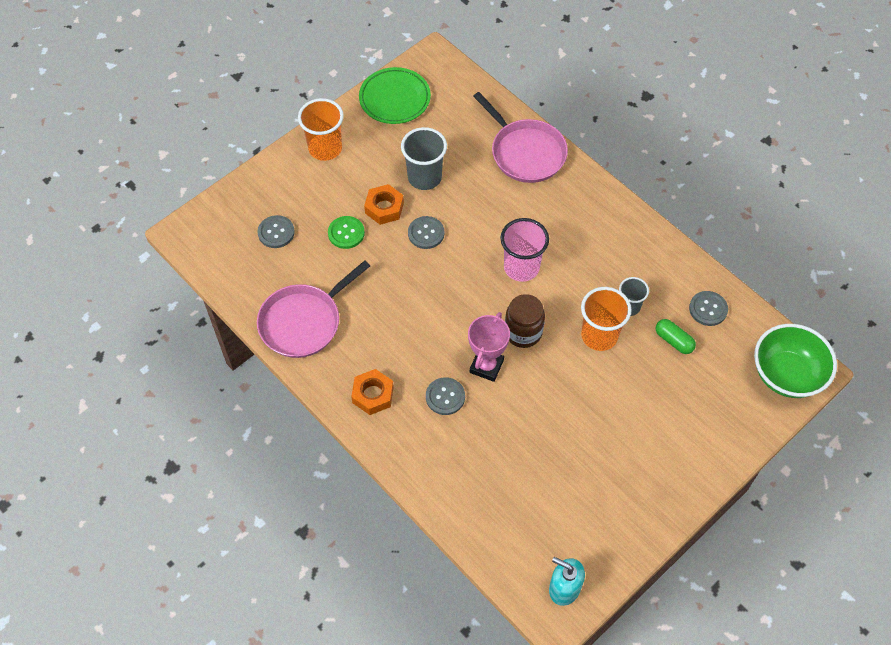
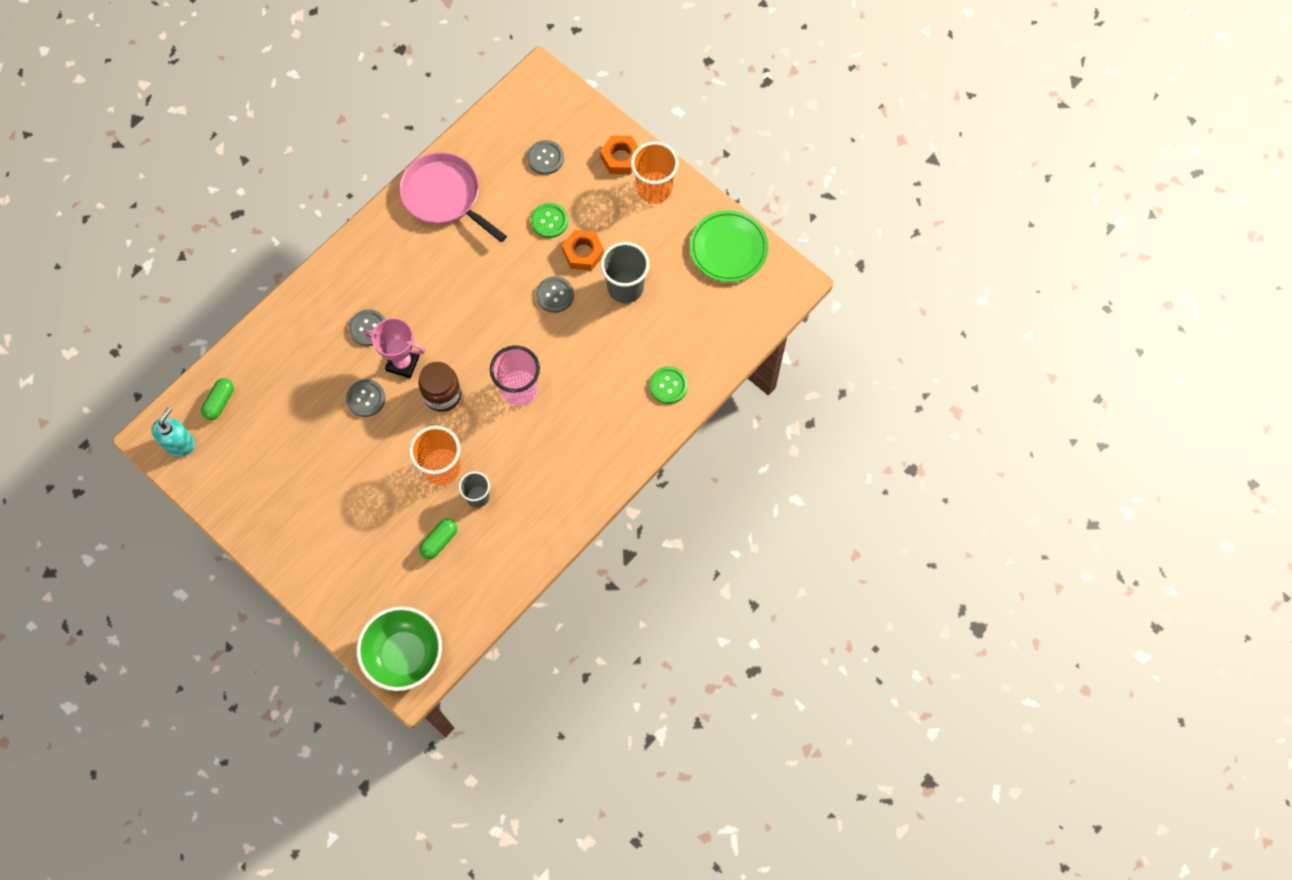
camera: 85 degrees right, 10 degrees up
(373, 395) = (368, 265): orange nut -> orange nut (621, 158)
(518, 545) = (220, 402): none -> green capsule
(525, 152) = (668, 385): pink pan -> green button
(708, 309) = (479, 576): grey button -> grey button (366, 398)

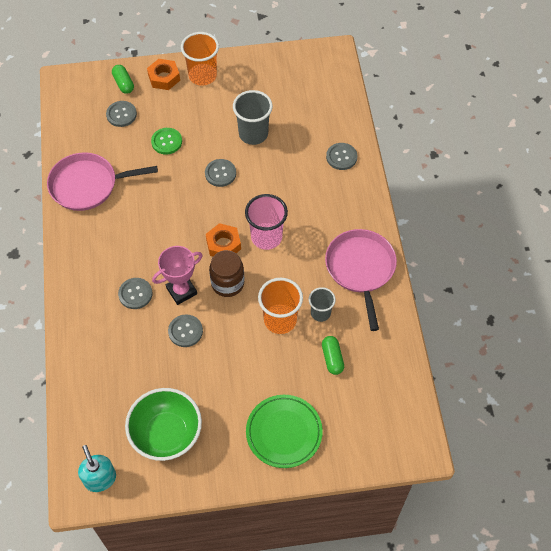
camera: 50 degrees left, 10 degrees down
(220, 402) = (95, 428): green capsule -> green capsule (123, 83)
(404, 655) = (398, 439): green bowl -> green bowl (166, 434)
(554, 496) = (360, 269): none -> pink pan
(583, 253) = (207, 139): orange nut -> orange nut (223, 244)
(668, 385) = (341, 157): green button -> grey button
(728, 248) = (280, 67): green plate -> green plate (284, 432)

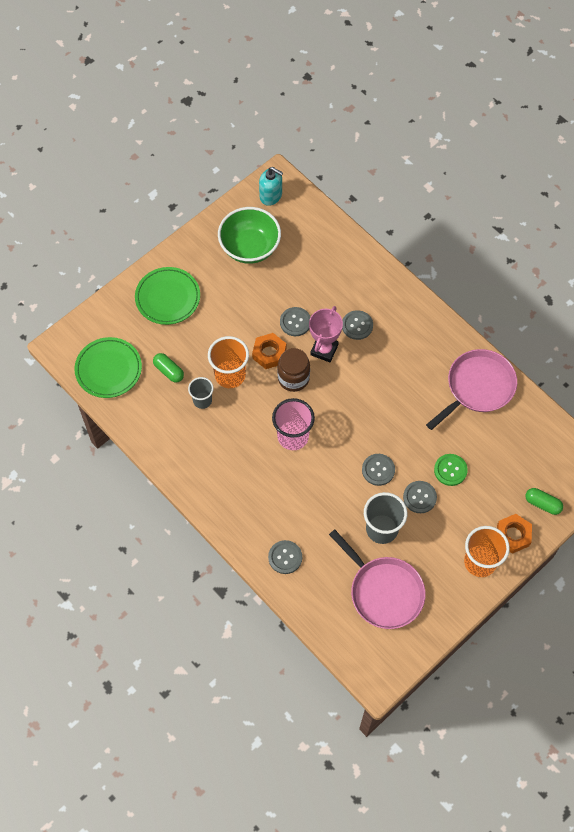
camera: 145 degrees right, 5 degrees up
(121, 114) = (514, 471): grey button -> grey button (419, 497)
(223, 244) = (323, 408): orange nut -> orange nut (269, 353)
(360, 269) = (195, 458): pink pan -> pink pan (383, 591)
(387, 395) = (108, 369): none -> green plate

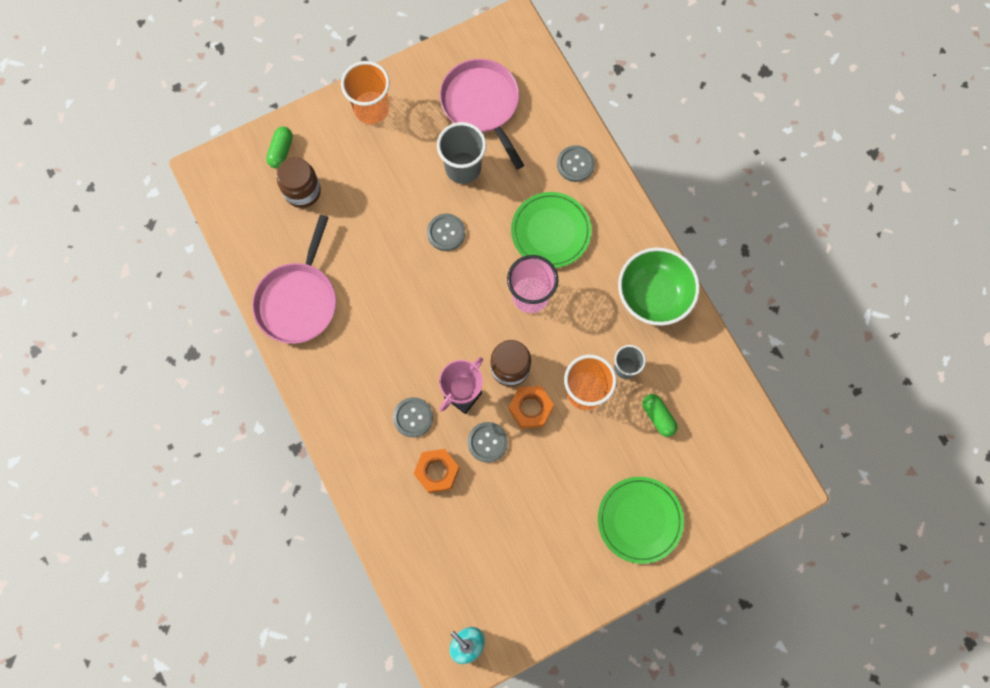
camera: 165 degrees left, 10 degrees up
(108, 369) = (731, 438): green plate -> green plate (551, 231)
(250, 247) = (516, 568): green bowl -> green bowl (653, 295)
(419, 497) = (410, 191): grey button -> none
(450, 470) = (366, 212): green button -> none
(477, 387) = (298, 300): pink pan -> pink pan turned 45 degrees counterclockwise
(510, 474) = (302, 191): none -> brown jar
(513, 535) = (326, 127): orange nut -> orange nut (437, 471)
(542, 504) = (281, 151): green capsule -> green capsule turned 60 degrees clockwise

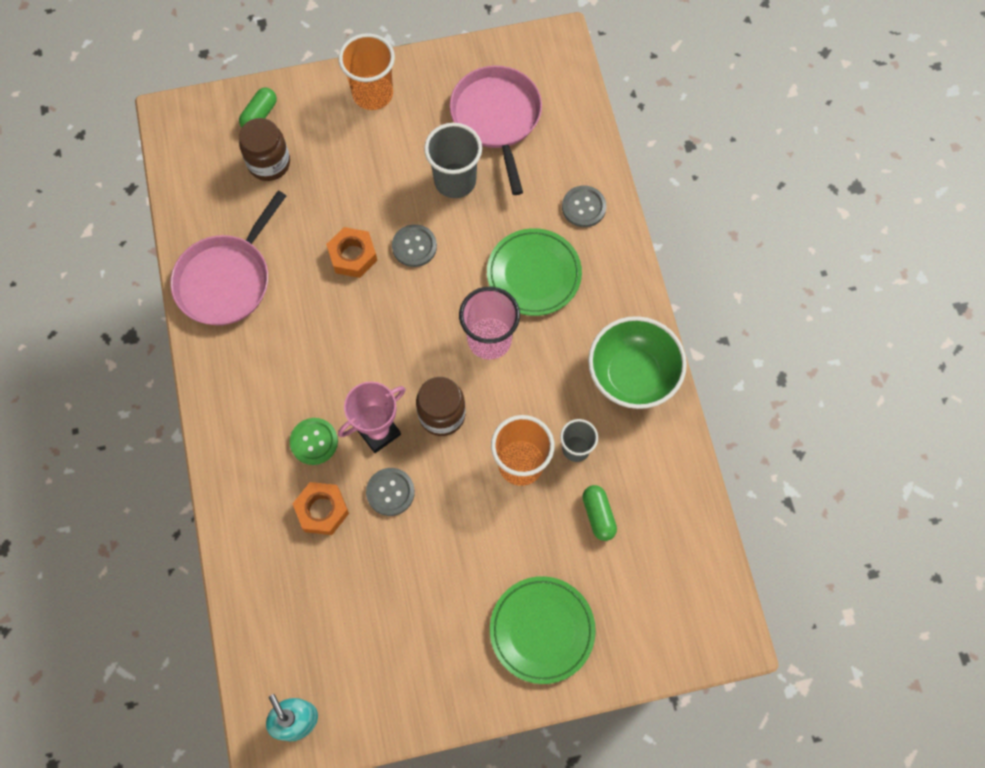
camera: 15 degrees right, 5 degrees down
(413, 417) = (314, 442): grey button -> green button
(530, 408) = (452, 466): orange nut -> orange nut (352, 256)

